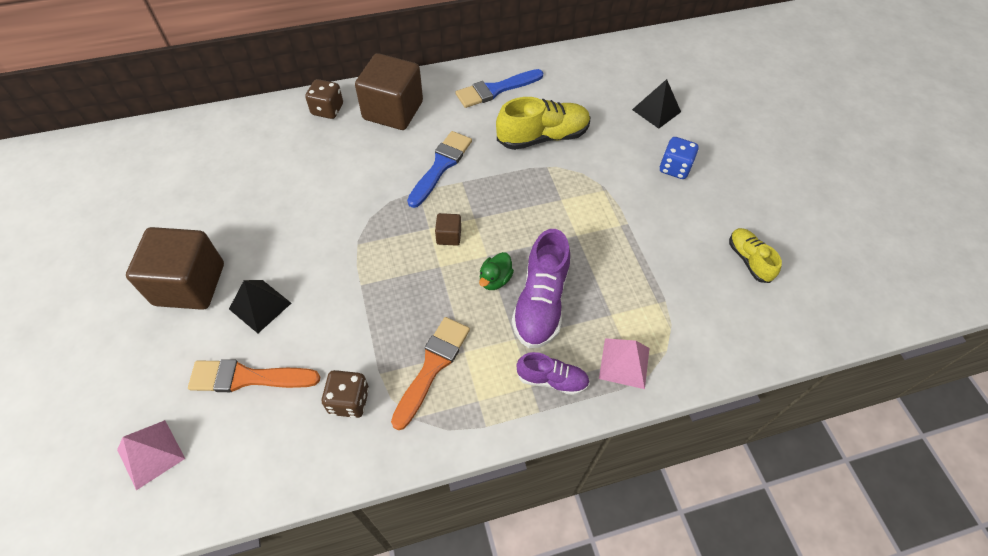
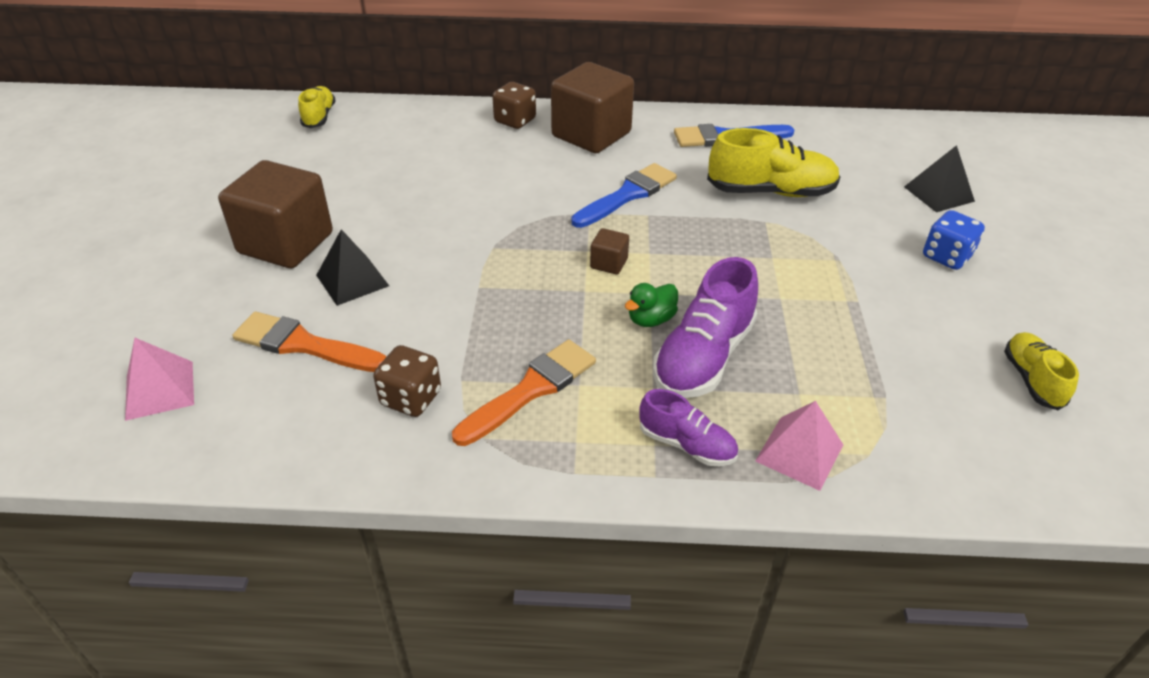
camera: 20 degrees right, 15 degrees down
(159, 143) = (319, 117): none -> yellow shoe

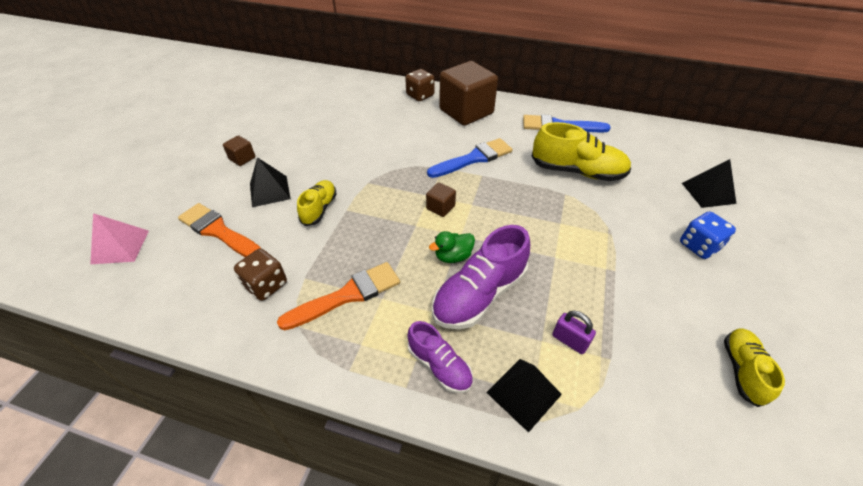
camera: 15 degrees right, 5 degrees up
(286, 243) = (242, 158): brown cube -> brown cube, size x0.42
(319, 117) = (301, 77): yellow shoe -> yellow shoe (319, 209)
(799, 452) = (524, 393): pink pyramid -> black pyramid
(832, 387) = (569, 341): none -> purple padlock

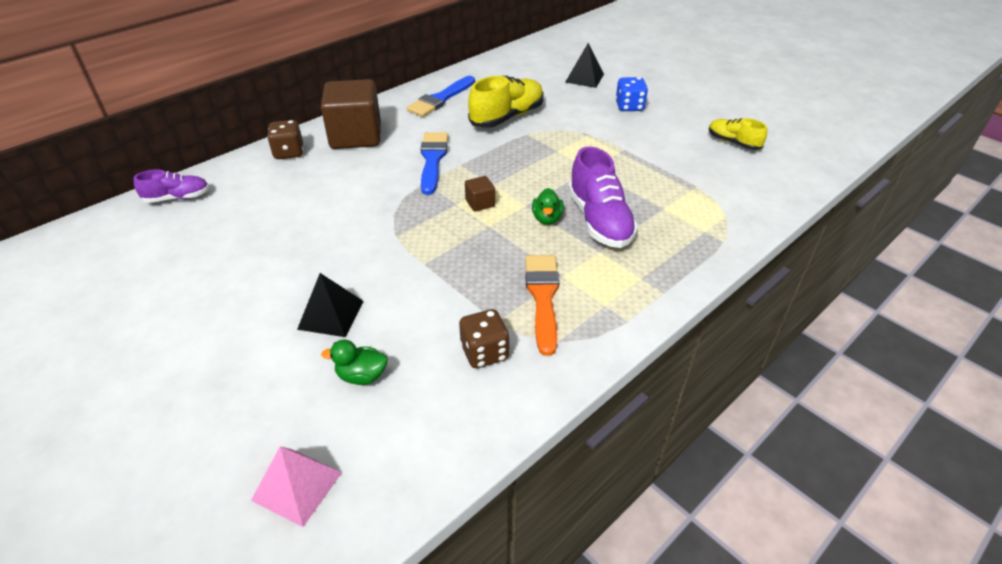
camera: 60 degrees left, 5 degrees down
(219, 231) = (362, 376): orange brush -> green duck
(242, 158) = (236, 325): brown cube -> none
(319, 209) = (403, 282): yellow shoe -> none
(439, 366) = (654, 267): purple shoe -> purple shoe (177, 198)
(524, 393) = (701, 235): black pyramid -> none
(569, 341) = (671, 196): purple padlock -> none

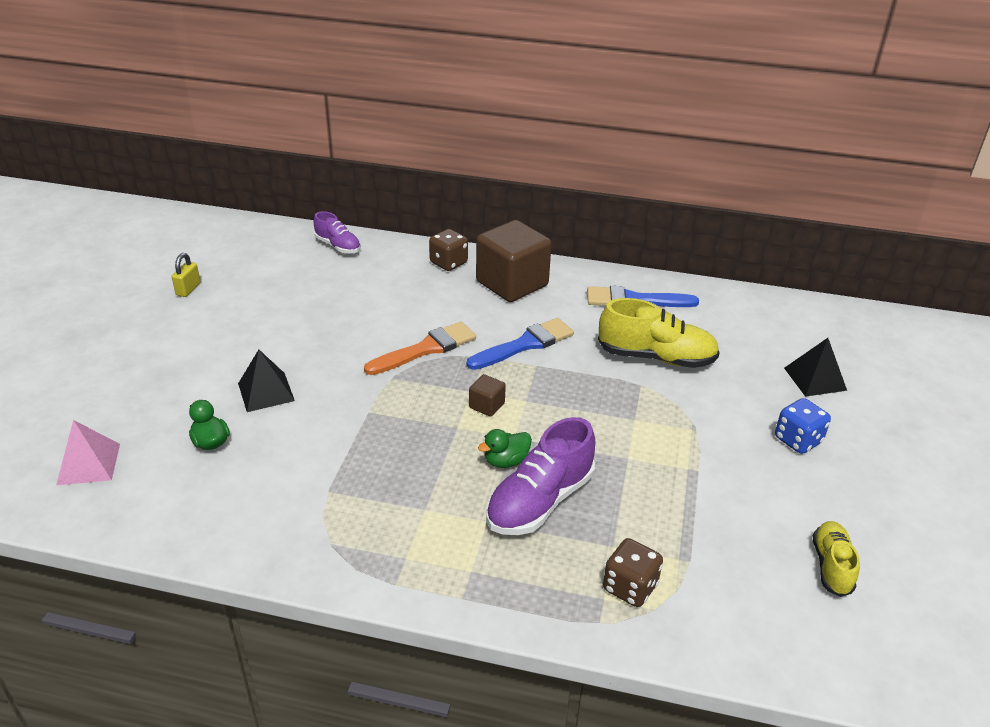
camera: 55 degrees right, 5 degrees down
(98, 317) = (188, 289): none -> yellow padlock
(484, 352) = (282, 500): brown dice -> brown dice (630, 587)
(543, 297) = (383, 508): orange brush -> orange brush (426, 349)

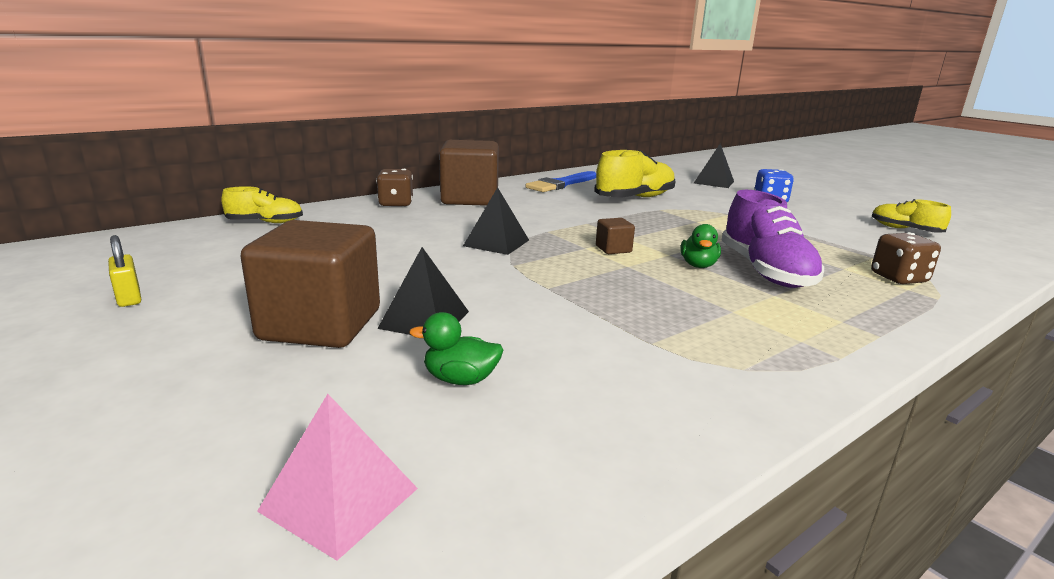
camera: 50 degrees left, 15 degrees down
(222, 363) = (321, 325): none -> brown cube
(338, 246) = (265, 222): purple shoe -> yellow shoe
(426, 349) = (496, 243): orange brush -> black pyramid
(525, 344) = (555, 218): blue brush -> none

